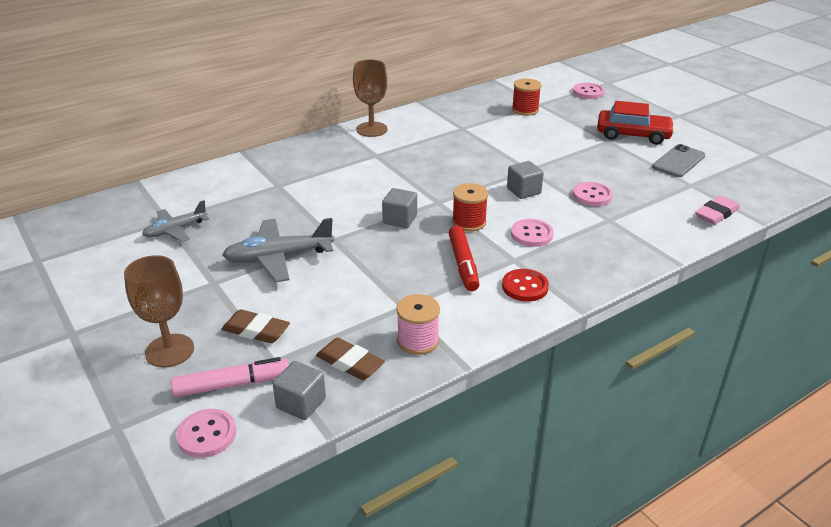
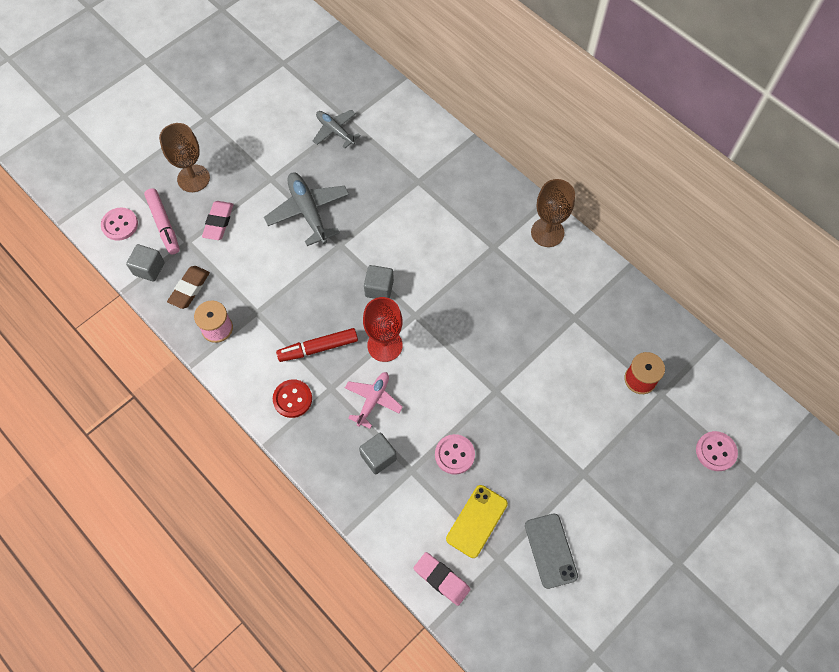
camera: 80 degrees right, 30 degrees up
(256, 330) = (218, 222): brown eraser -> pink eraser
(469, 222) = (385, 345): red spool -> red goblet
(523, 191) = (450, 389): grey cube -> grey cube (378, 457)
(531, 234) = (373, 400): pink button -> pink plane
(633, 135) = (606, 502): red car -> none
(657, 191) = (476, 521): none -> yellow phone
(678, 161) = (550, 550): grey phone -> grey phone turned 45 degrees clockwise

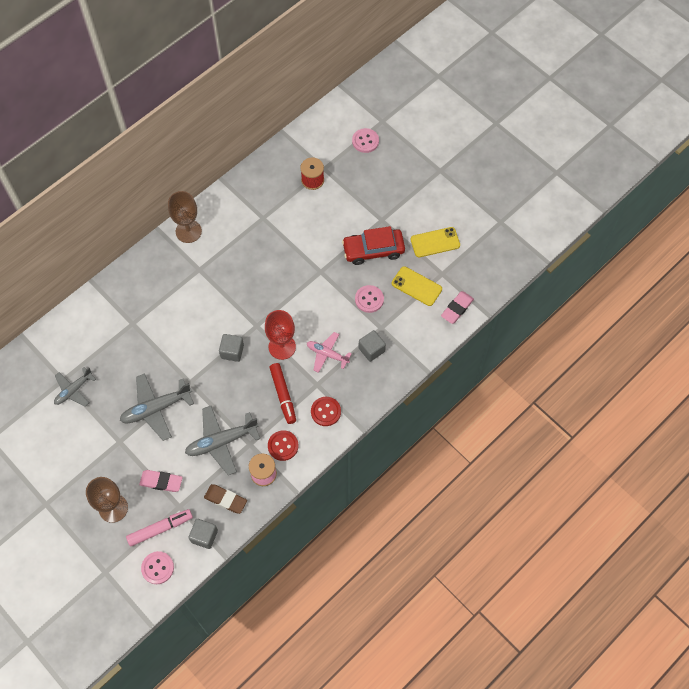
camera: 90 degrees left, 0 degrees up
(250, 349) = (283, 446): none -> red button
(262, 281) = (221, 441): none -> grey plane
(532, 461) = (373, 250): none -> red car
(550, 550) = (435, 242): grey phone -> yellow phone

